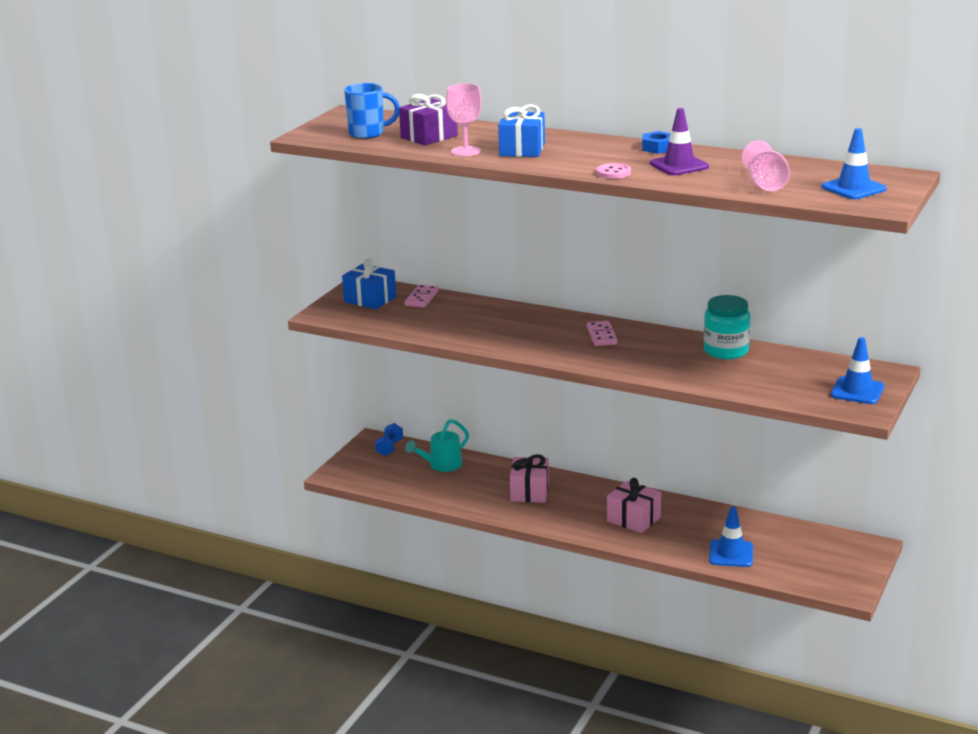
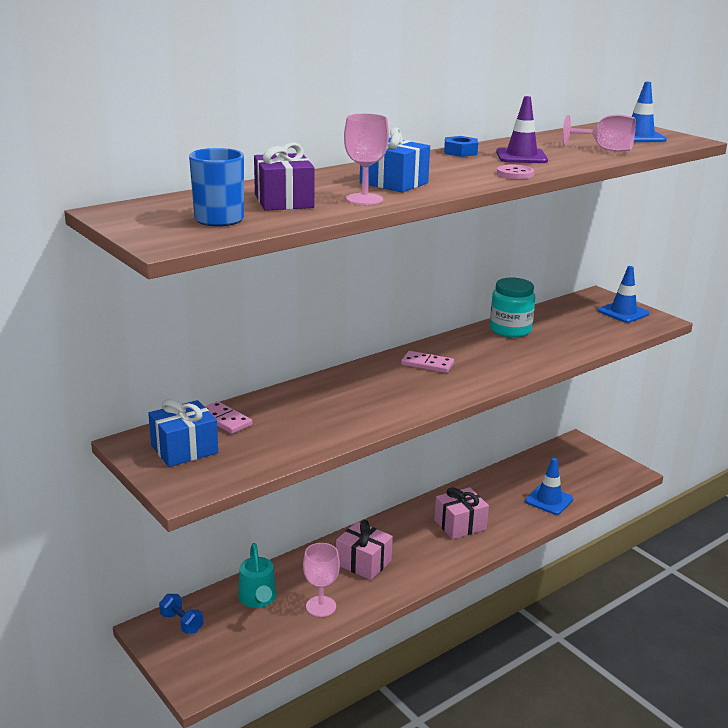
camera: 65 degrees left, 0 degrees up
(458, 491) = (321, 606): none -> pink goblet

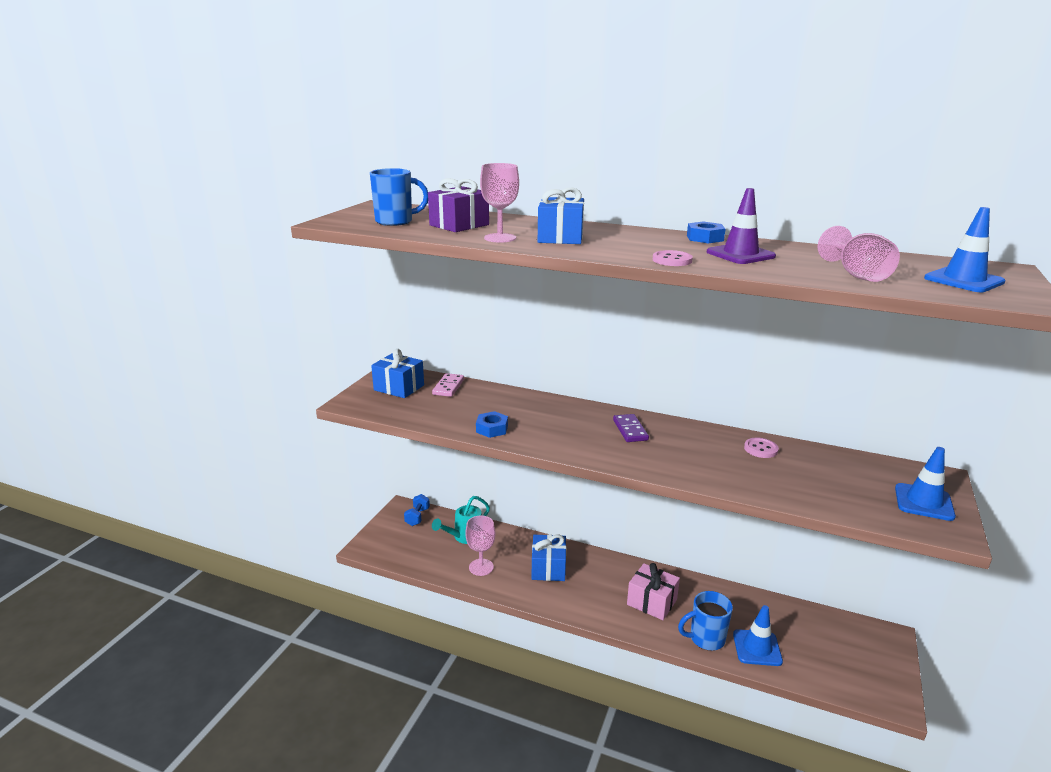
camera: 60 degrees right, 0 degrees up
(352, 424) = (492, 429): none -> blue nut
(363, 562) = (548, 568): pink gift -> blue gift
(427, 364) = (630, 430): pink domino -> purple domino
(510, 330) = (760, 449): turquoise jar -> pink button
(522, 518) = (705, 639): none -> blue mug

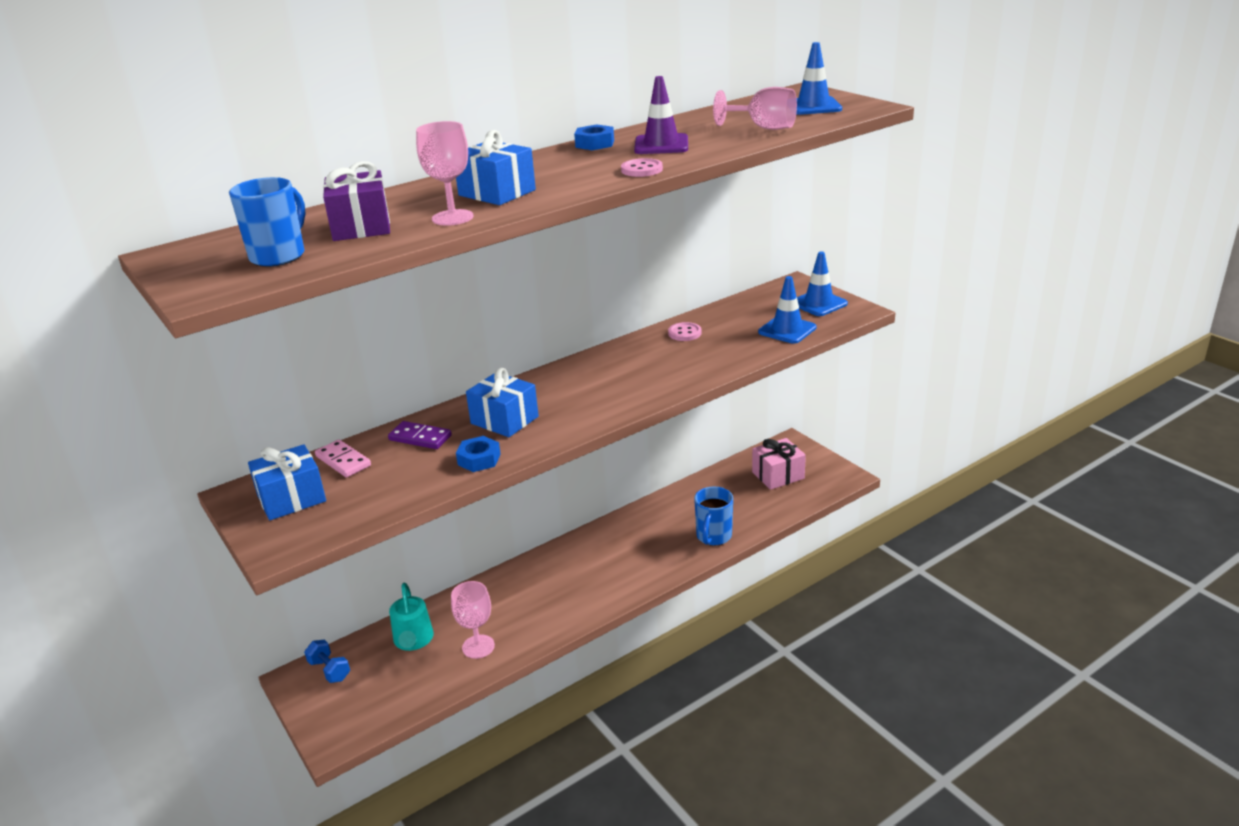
camera: 55 degrees left, 5 degrees up
(548, 568) = (532, 595): blue gift -> blue gift (504, 420)
(630, 430) = (581, 381): purple domino -> purple domino (420, 438)
(652, 602) = (644, 547): pink gift -> pink gift (778, 475)
(757, 648) = (746, 514): blue traffic cone -> blue traffic cone (787, 330)

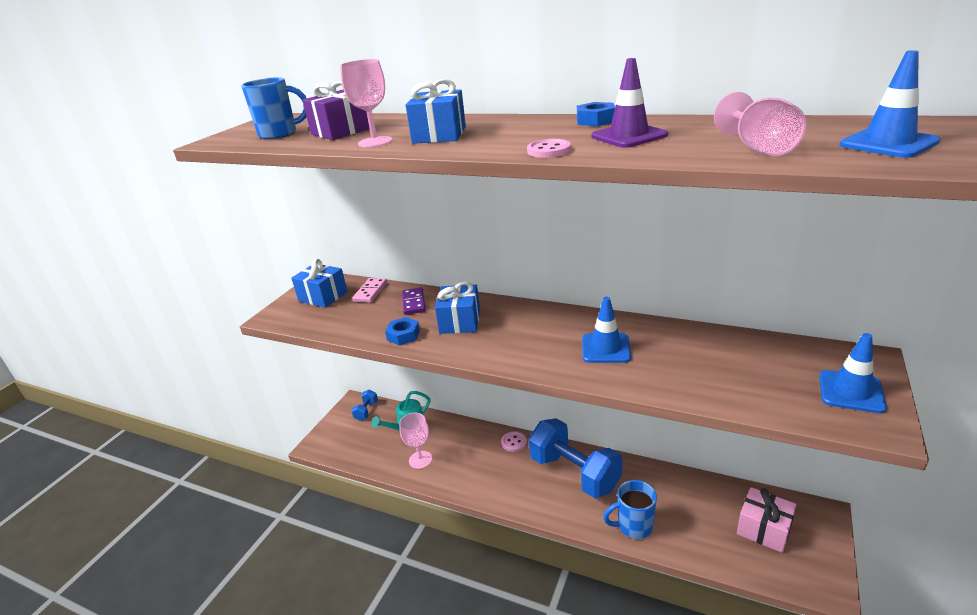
camera: 60 degrees right, 0 degrees up
(621, 543) = (574, 473): none -> blue dumbbell
(684, 333) = (675, 339): pink button -> pink button (514, 442)
(787, 330) = (763, 394): blue traffic cone -> blue traffic cone (605, 348)

